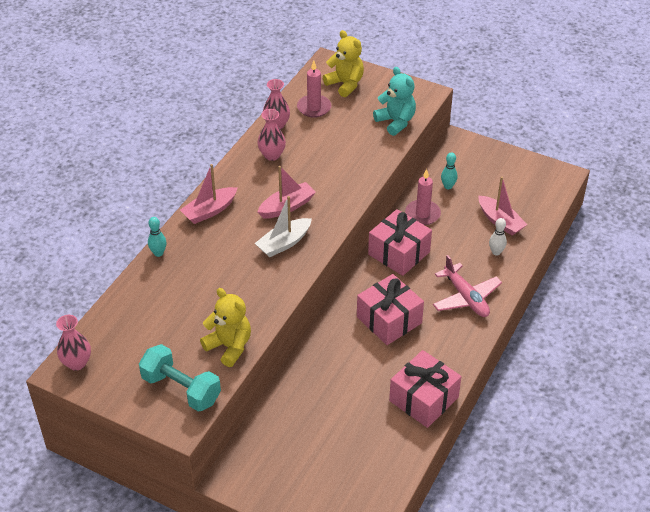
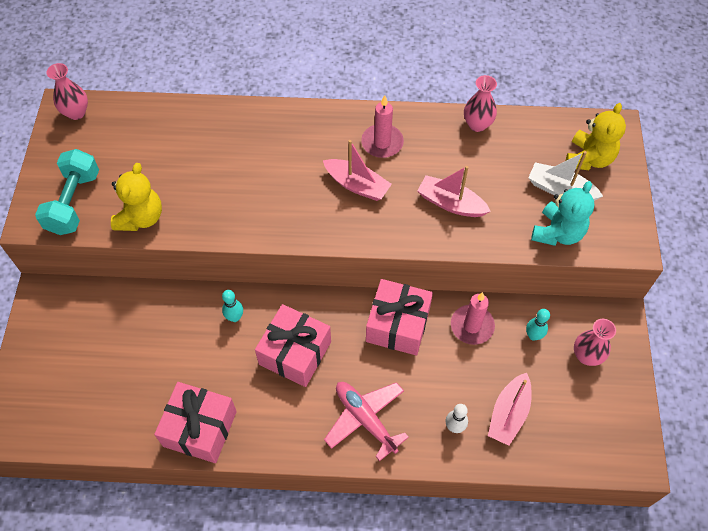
camera: 65 degrees right, 15 degrees up
(158, 253) = (237, 109): turquoise bowling pin -> turquoise bowling pin (235, 317)
(209, 211) = (315, 123): pink boat -> pink boat (451, 203)
(272, 155) = (427, 140): pink vase -> pink vase (586, 356)
(284, 243) = (302, 204): white boat -> white boat (560, 189)
(314, 108) = (528, 146): pink candle -> pink candle (382, 143)
(466, 297) = (365, 419): pink plane -> pink plane turned 105 degrees clockwise

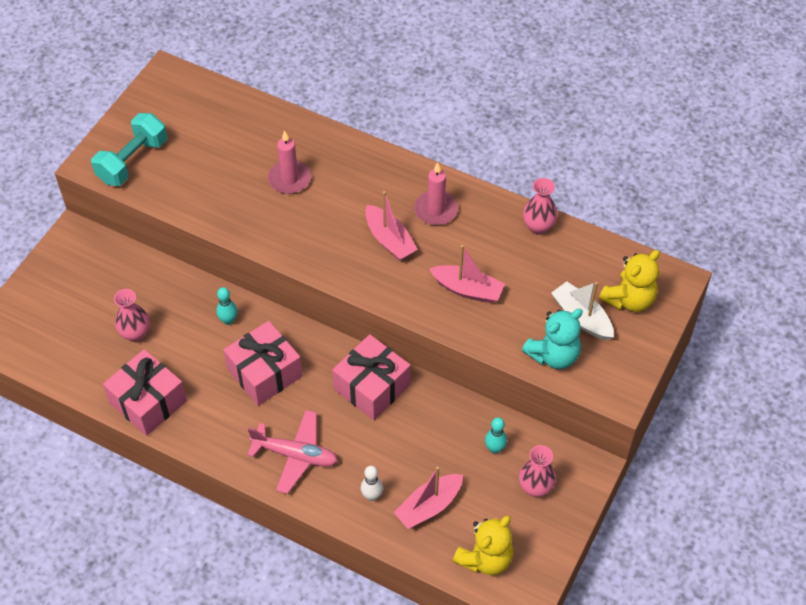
camera: 25 degrees right, 5 degrees down
(76, 112) = (175, 82): pink vase -> pink vase (135, 333)
(141, 217) = (182, 196): yellow teddy bear -> yellow teddy bear (485, 558)
(365, 419) = (295, 455): pink plane -> pink plane turned 120 degrees clockwise
(451, 203) = (467, 289): pink boat -> pink boat turned 150 degrees clockwise
(472, 326) = (441, 416): pink candle -> pink candle (289, 179)

